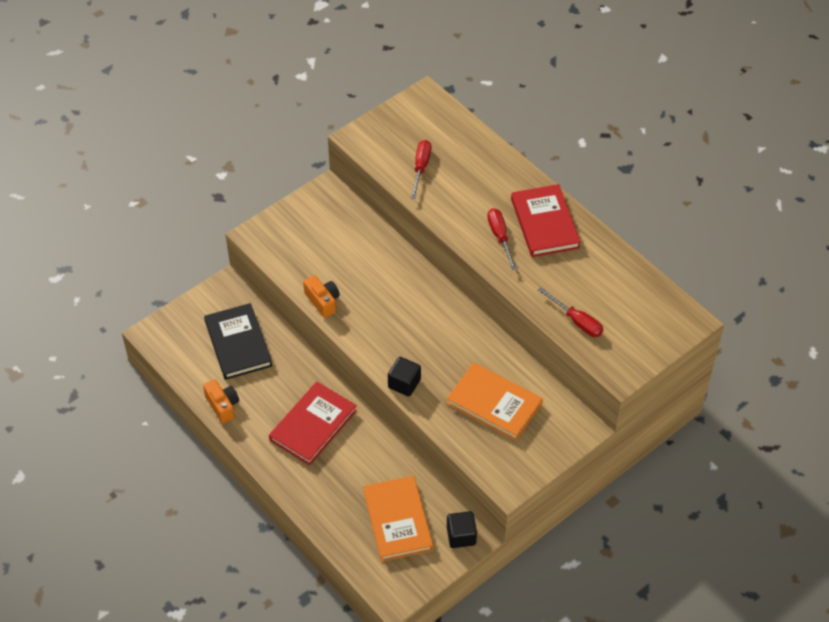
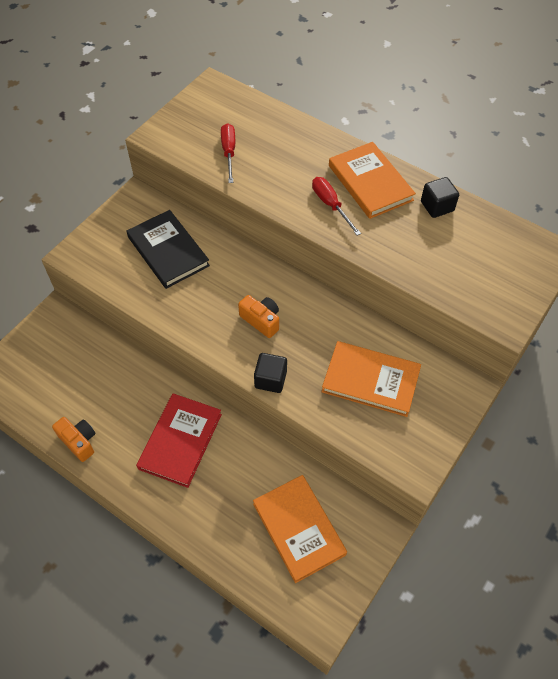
camera: 15 degrees left, 5 degrees up
(238, 343) = (81, 370): black book -> black book (168, 251)
(323, 301) = (160, 309): orange camera -> orange camera (261, 320)
(461, 536) = (370, 530): black cube -> black cube (437, 206)
(545, 223) = (370, 183): red book -> orange book
(576, 321) = (439, 275): red screwdriver -> none

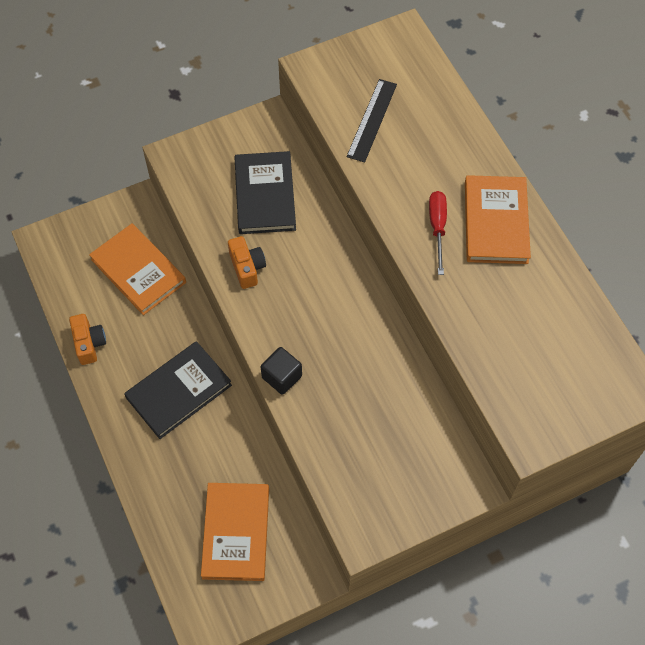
camera: 30 degrees right, 5 degrees up
(180, 441) = (179, 391): red book -> black book
(229, 152) = (372, 120): red screwdriver -> black ruler
(261, 320) = (310, 313): orange camera -> orange camera (247, 267)
(370, 380) = (377, 428): orange book -> orange book (138, 271)
(437, 206) = (548, 282): black cube -> none

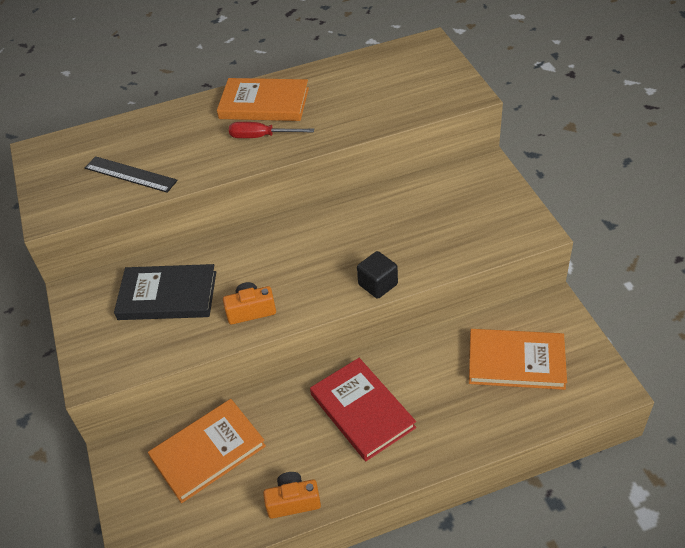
camera: 80 degrees left, 15 degrees down
(179, 391) = (362, 411): black book -> red book

